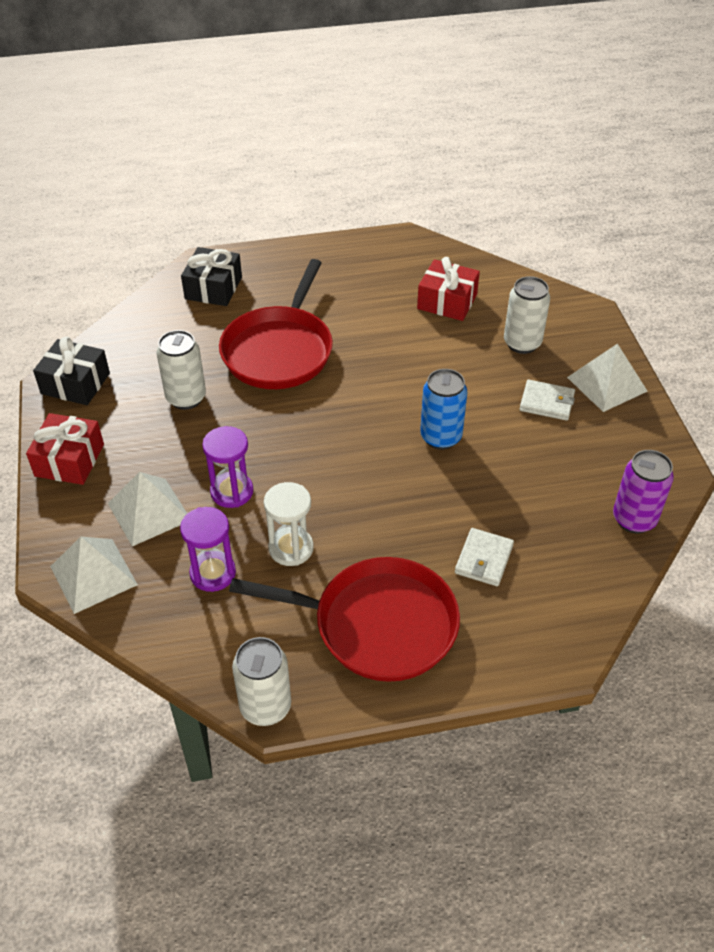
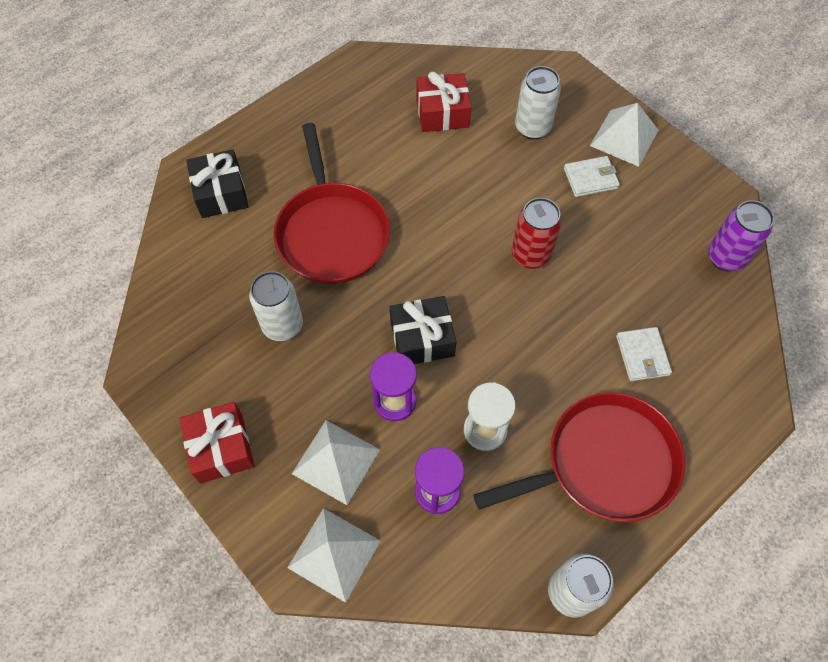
camera: 30 degrees left, 15 degrees up
(75, 383) = (164, 362): black gift -> black gift (422, 338)
(441, 437) = (530, 255): blue can -> red can

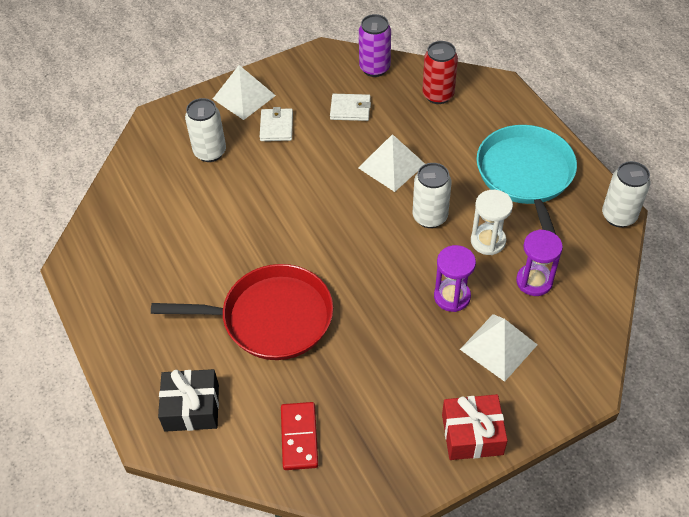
camera: 75 degrees left, 10 degrees down
(200, 287) = (299, 437): none -> red domino
(282, 325) = (359, 370): white can -> white can (430, 217)
(334, 554) = (577, 359): white pyramid -> white pyramid (391, 165)
(422, 338) = (398, 268): black gift -> none
(442, 113) = (167, 211): red gift -> none
(530, 255) = (338, 180): red can -> red can (438, 95)
(604, 463) = (526, 176): red pan -> turquoise pan
(642, 355) = (444, 134): white wallet -> white wallet (350, 109)

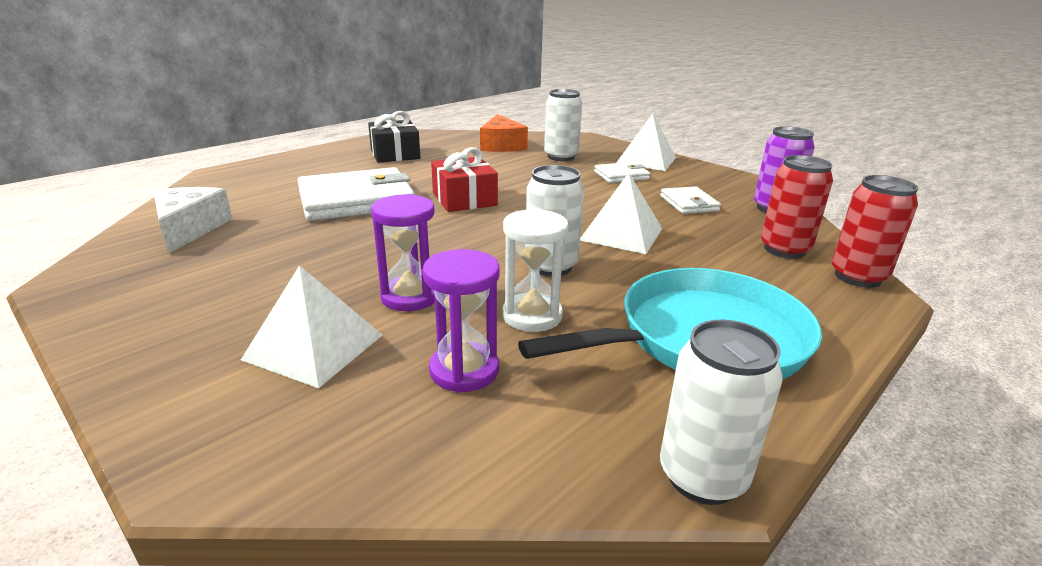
camera: 70 degrees right, 25 degrees down
(155, 188) = (501, 145): none -> orange cheese
(192, 408) = (244, 183): black gift -> black gift (395, 154)
(271, 318) = (356, 200): red pan -> white wallet
(299, 437) = (189, 229): red domino -> white cheese
(472, 434) = (143, 339): red gift -> red gift (464, 199)
(480, 82) = (857, 277): none -> red can

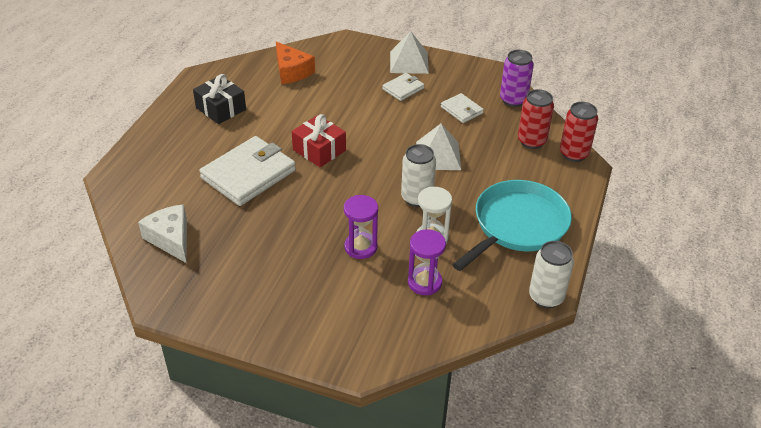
camera: 25 degrees left, 15 degrees up
(313, 347) = (344, 295): white pyramid -> none
(561, 157) = (346, 75): white can -> none

